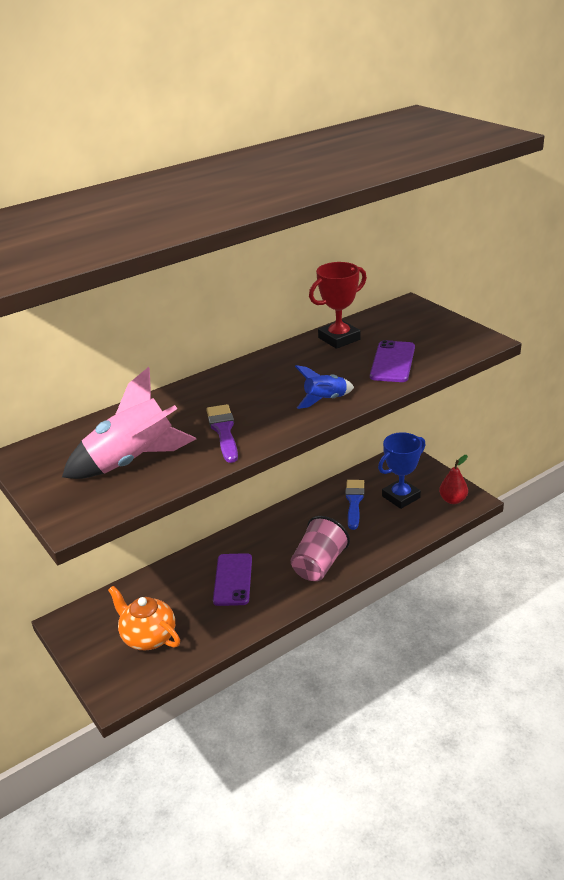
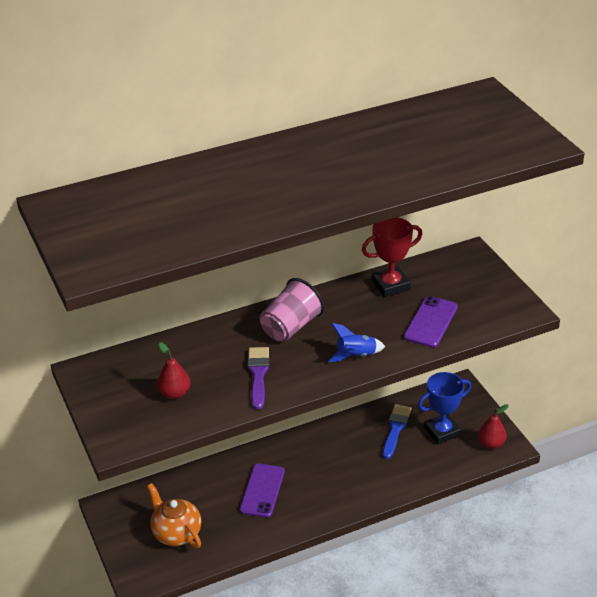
camera: 10 degrees right, 5 degrees up
(132, 461) = (175, 393): pink rocket -> red pear
(319, 565) = (344, 490): pink cup -> pink cup (291, 327)

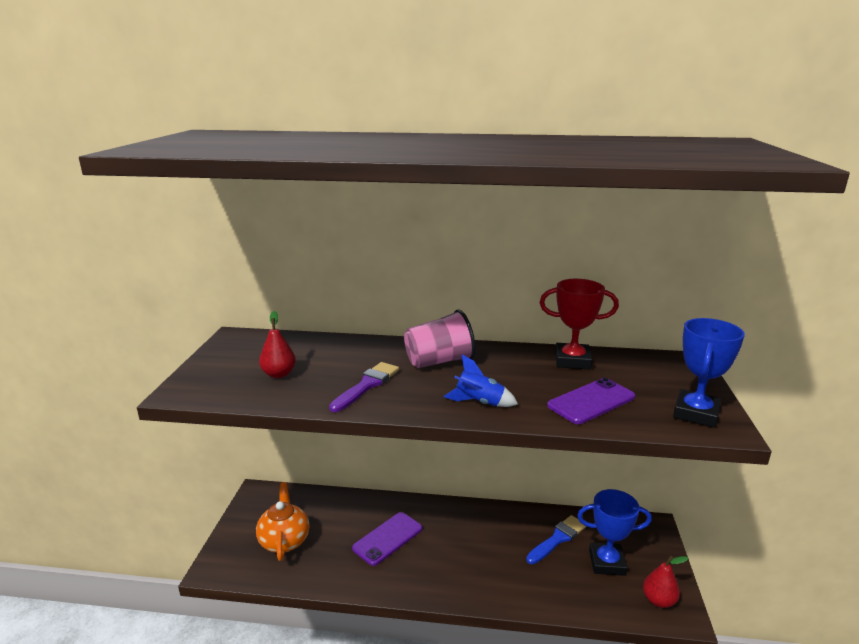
camera: 30 degrees right, 15 degrees down
(503, 305) = (696, 413): none -> blue trophy

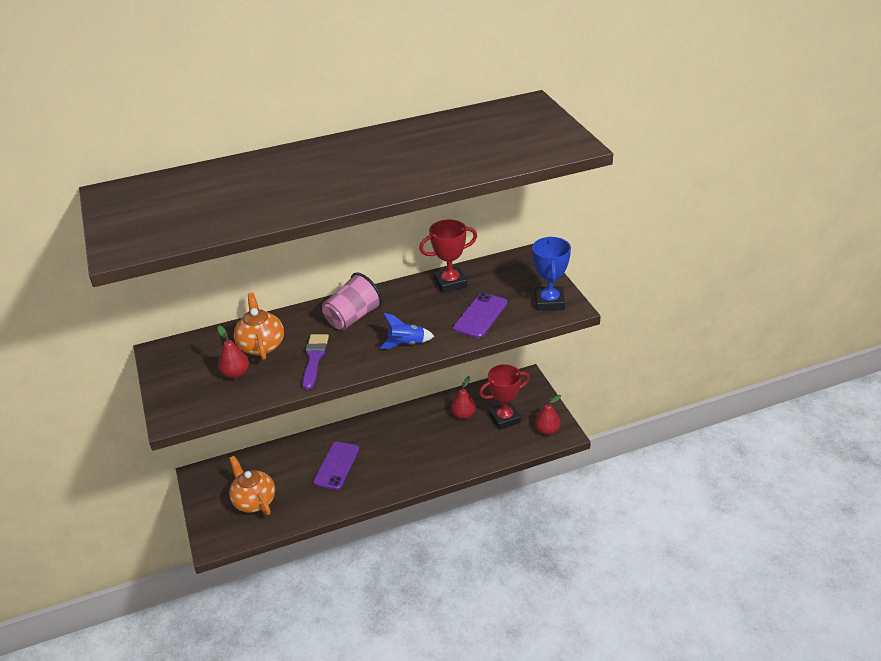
camera: 25 degrees left, 15 degrees up
(327, 358) = (261, 345): none -> orange teapot
(557, 539) = (463, 415): blue brush -> red pear
(607, 562) = (504, 418): blue trophy -> red trophy

